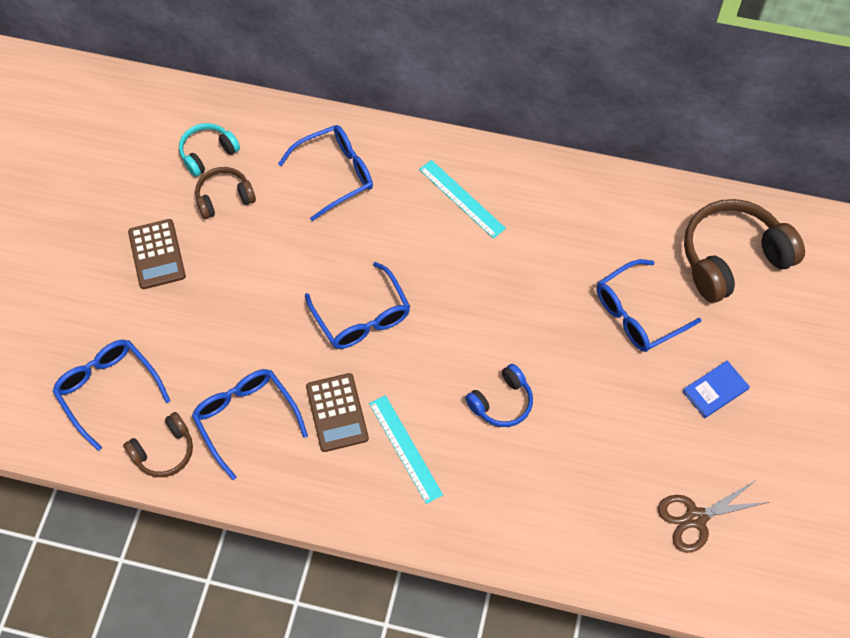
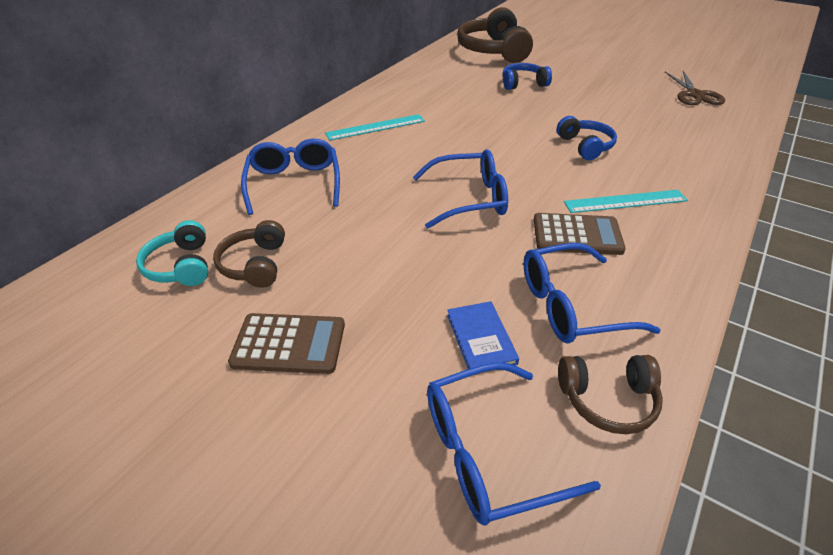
camera: 70 degrees left, 20 degrees down
(164, 451) = (607, 399): brown headphones -> brown headphones turned 105 degrees clockwise
(637, 314) = (523, 84): blue glasses -> blue headphones
(715, 390) = (593, 72): blue book -> blue book (481, 339)

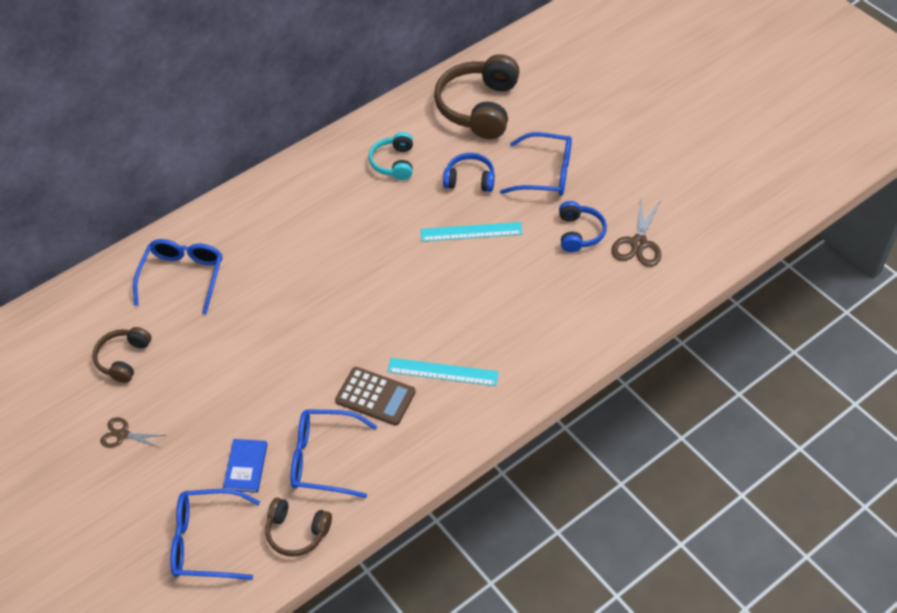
camera: 20 degrees right, 10 degrees up
(181, 266) = (73, 346): turquoise headphones -> turquoise headphones (394, 163)
(289, 344) = (123, 434): brown calculator -> brown scissors
(375, 127) = (284, 216): turquoise ruler -> turquoise ruler (471, 232)
(469, 198) = (315, 333): blue glasses -> blue glasses (546, 173)
(585, 146) = (461, 294): blue headphones -> blue headphones (579, 233)

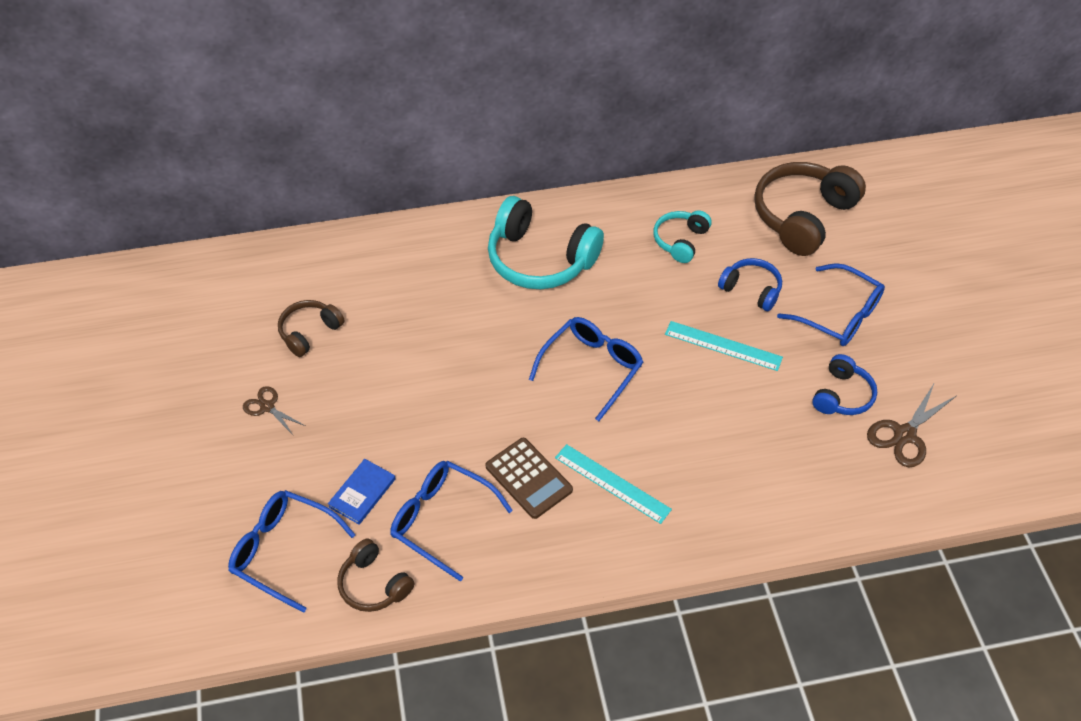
camera: 25 degrees right, 0 degrees up
(183, 277) = (409, 274): blue glasses -> blue glasses (592, 368)
(288, 221) = (540, 259): none -> turquoise headphones

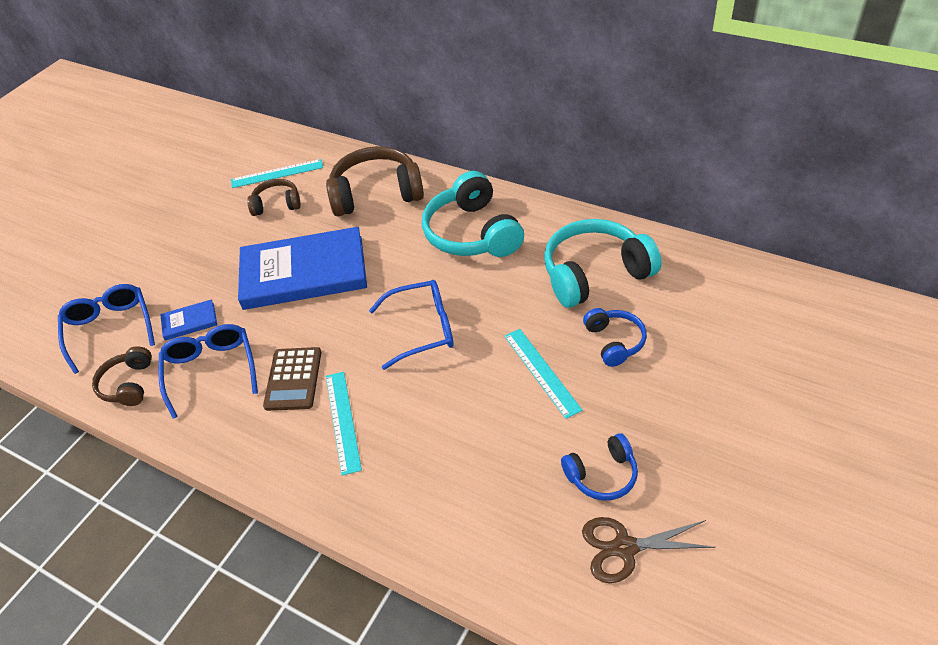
camera: 45 degrees right, 5 degrees down
(267, 407) = (203, 236): brown scissors -> none
(269, 301) = (277, 173): none -> turquoise ruler
(422, 382) = (304, 272): none -> blue book
(680, 241) = (595, 274): turquoise headphones -> turquoise headphones, size x1.85
(803, 216) = (727, 308): brown headphones -> brown headphones (376, 194)
(839, 315) = (673, 407): blue glasses -> none

